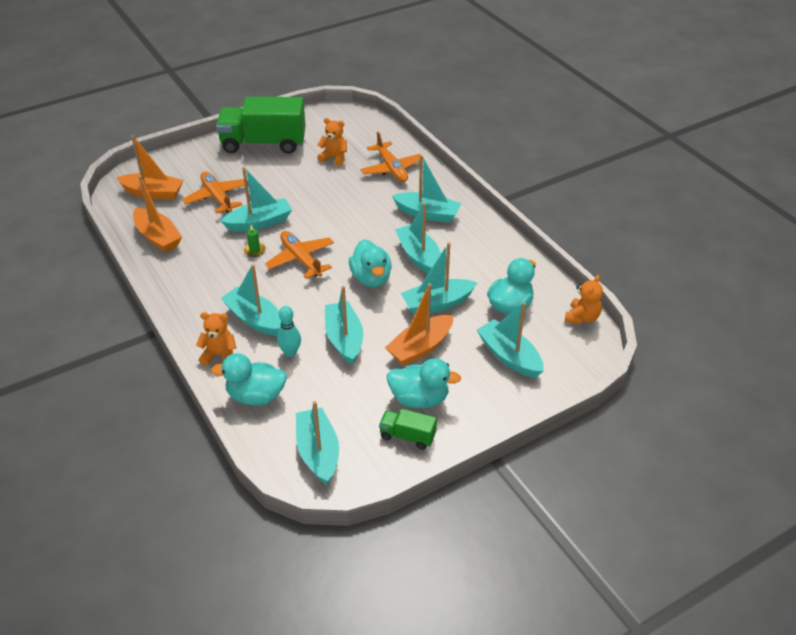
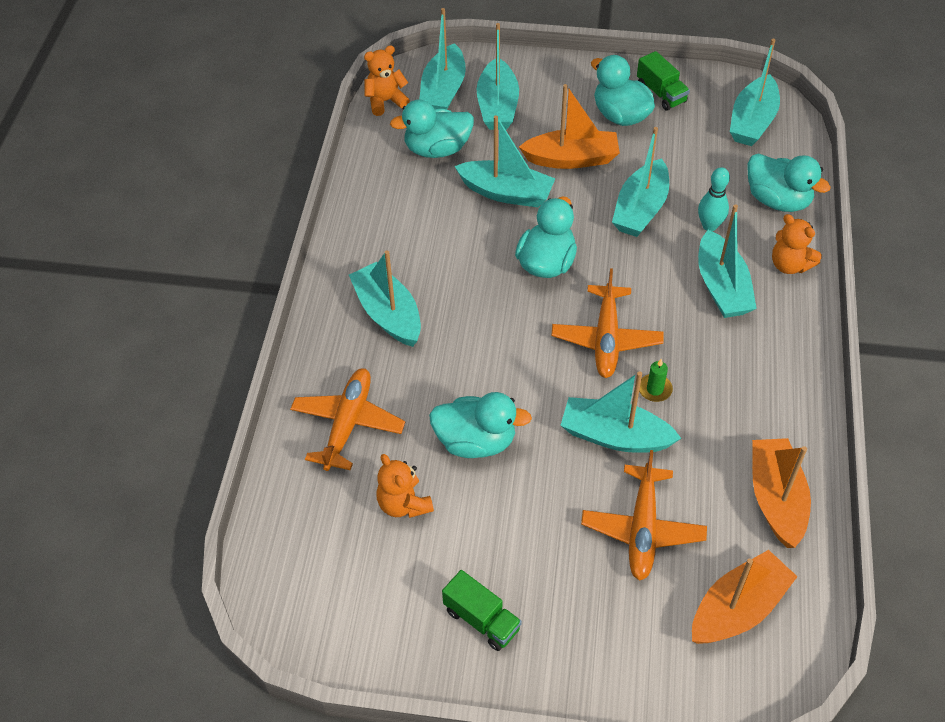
camera: 140 degrees left, 10 degrees up
(153, 193) = (738, 608): orange boat -> orange boat turned 90 degrees clockwise
(263, 143) = (481, 619): green truck -> green truck, size x0.46
(325, 190) = (476, 441): none -> turquoise duck
(419, 256) = (464, 260): turquoise boat -> turquoise boat (443, 91)

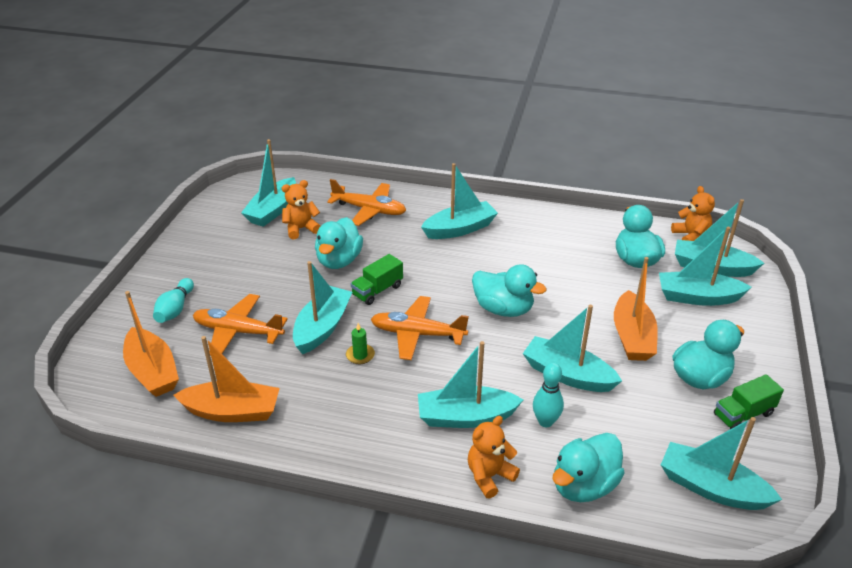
camera: 95 degrees right, 15 degrees down
(481, 619) = (206, 254): green truck -> green truck (377, 290)
(506, 193) = (585, 294): turquoise boat -> turquoise boat (272, 210)
(614, 622) = (175, 309): none -> turquoise bowling pin

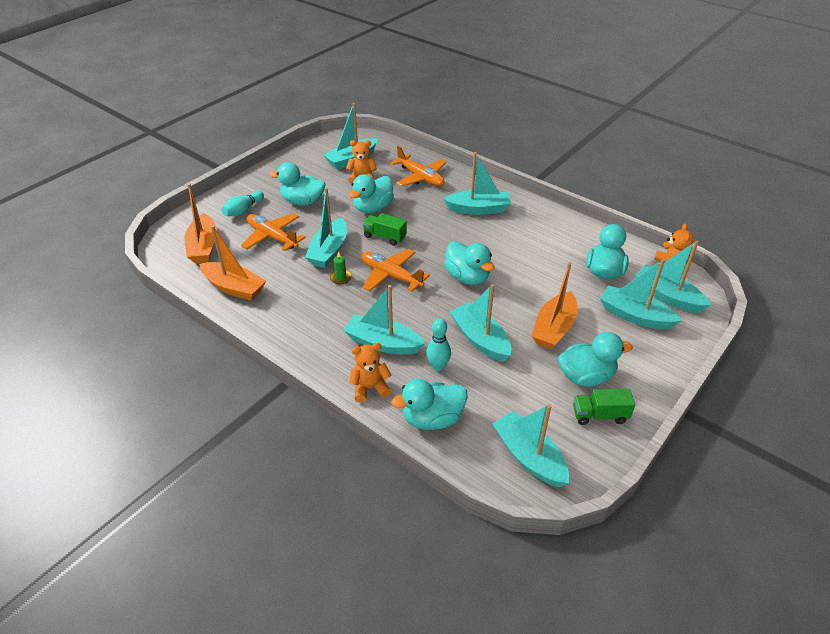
camera: 25 degrees right, 5 degrees up
(246, 276) = (303, 201): none -> turquoise duck
(322, 327) = (329, 251): turquoise boat -> turquoise boat turned 150 degrees clockwise
(377, 290) = (385, 237): green truck -> green truck turned 45 degrees clockwise

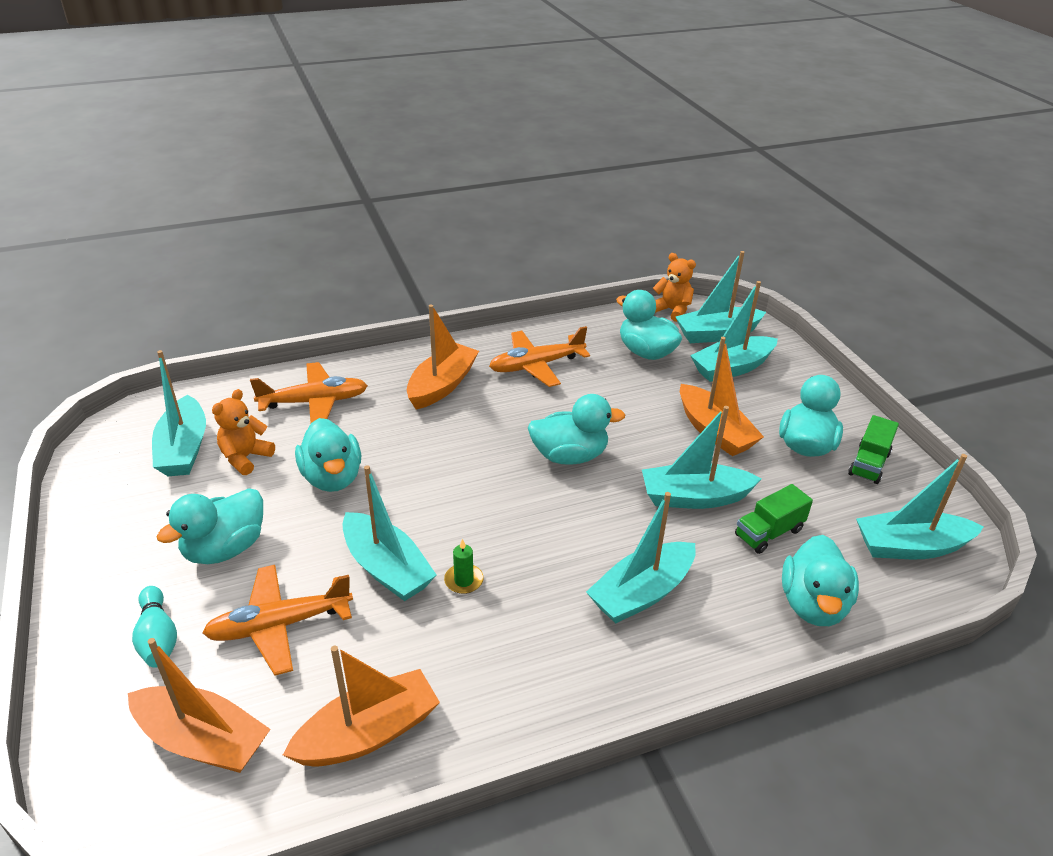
camera: 60 degrees left, 5 degrees down
(370, 388) = (723, 645): orange teddy bear -> none
(385, 237) = (413, 494): green truck -> green truck (769, 533)
(391, 275) = (505, 525): orange plane -> orange plane (536, 365)
(438, 366) = (720, 557): turquoise bowling pin -> none
(478, 209) = (442, 385): turquoise boat -> orange boat

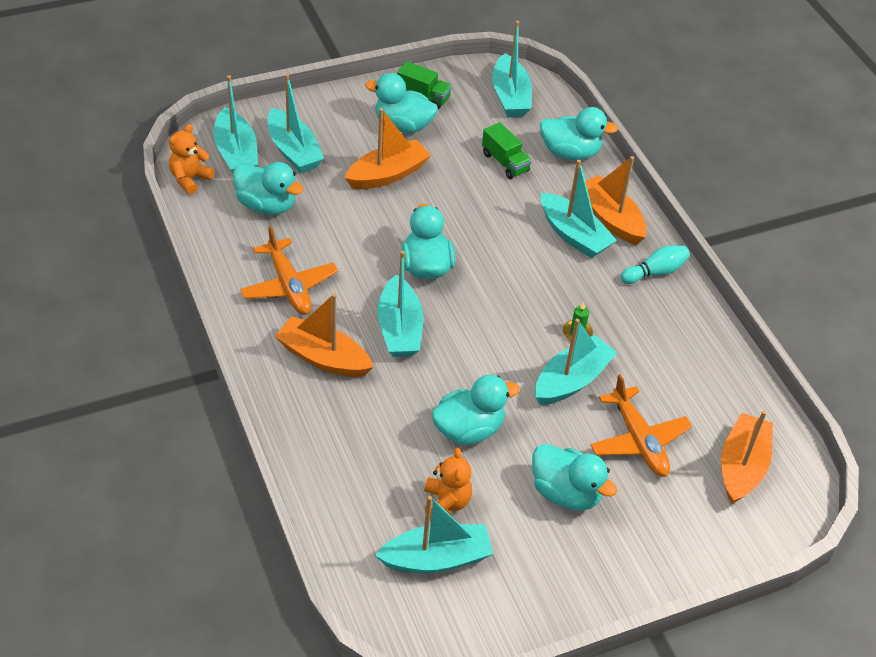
camera: 95 degrees left, 10 degrees up
(158, 638) = (664, 516): turquoise bowling pin -> turquoise bowling pin (655, 272)
(245, 458) = (446, 502): orange teddy bear -> orange teddy bear turned 120 degrees counterclockwise
(315, 402) = (354, 460): orange plane -> none
(368, 733) = (716, 377): orange boat -> orange boat (610, 218)
(646, 352) = (266, 205): turquoise duck -> turquoise duck turned 105 degrees counterclockwise
(694, 497) = (471, 196): turquoise boat -> turquoise boat (399, 329)

